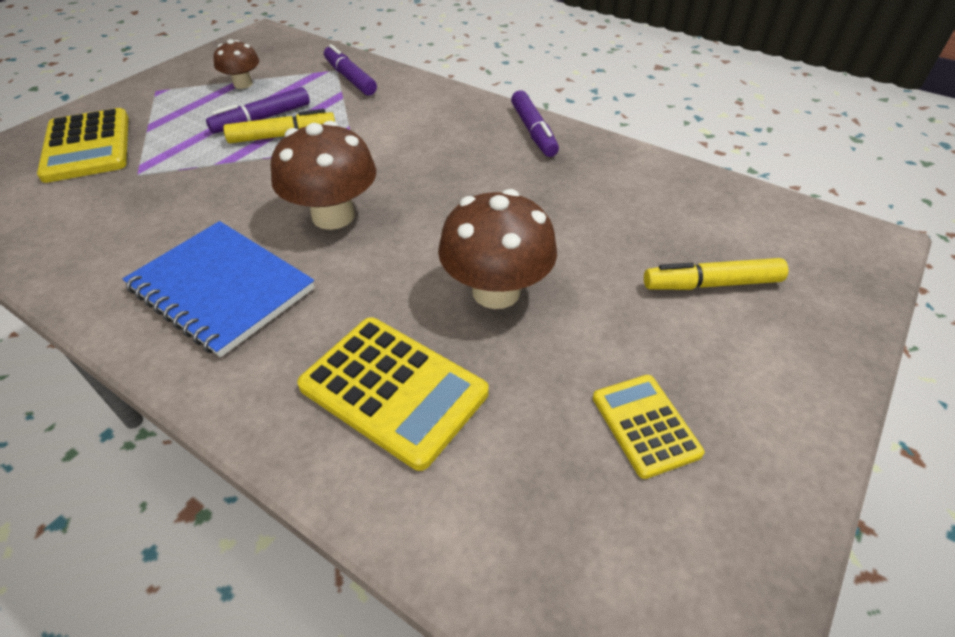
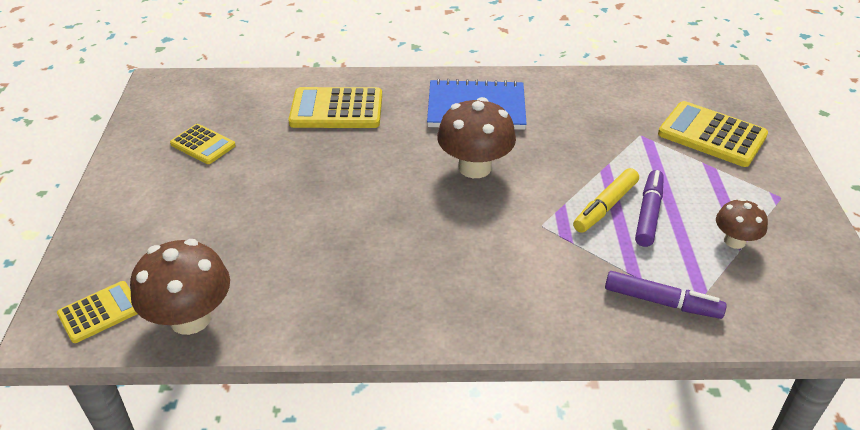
camera: 145 degrees right, 5 degrees down
(496, 291) = (323, 170): brown mushroom -> brown mushroom (190, 318)
(533, 131) = (408, 320): purple marker -> none
(711, 284) = (183, 234): yellow marker -> none
(817, 238) = (100, 312): none -> yellow calculator

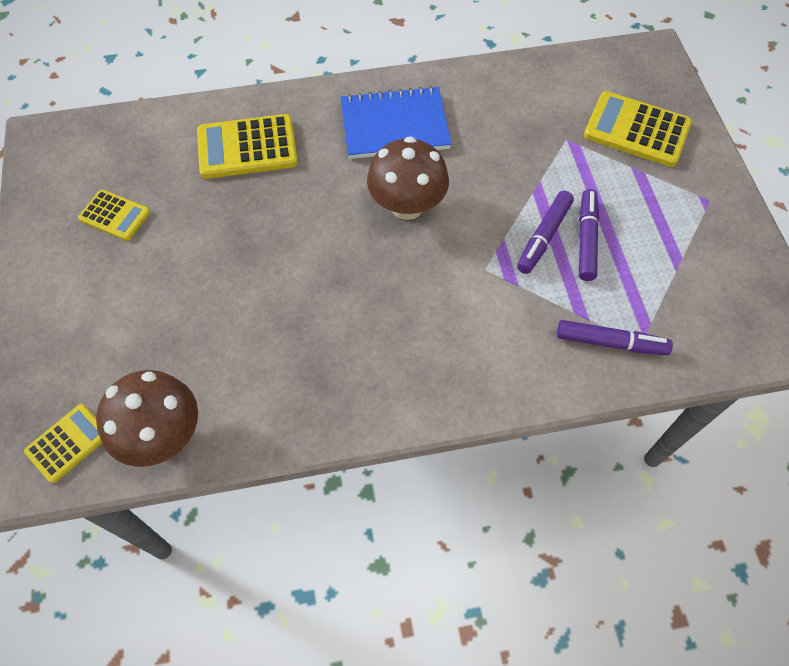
camera: 10 degrees left, 20 degrees up
(605, 207) = (543, 237): yellow marker -> purple marker
(734, 241) = (670, 260): brown mushroom -> none

